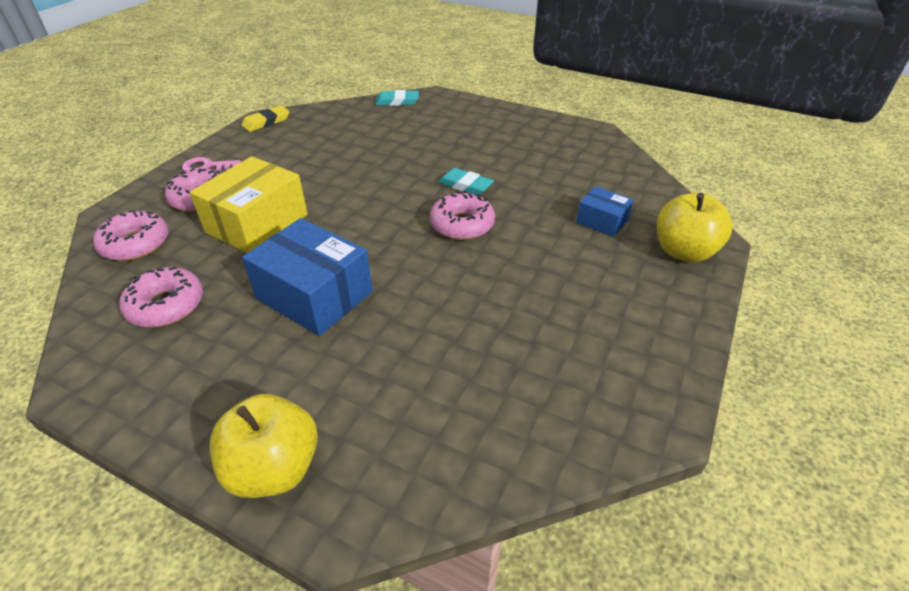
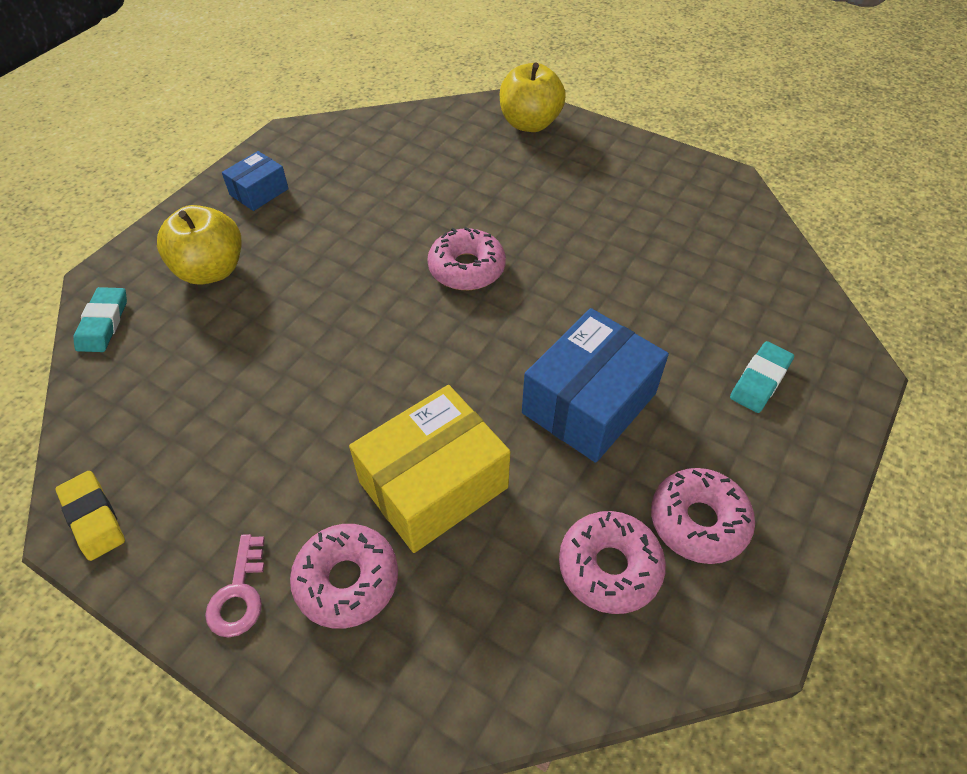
camera: 85 degrees left, 10 degrees up
(135, 244) = (466, 654): pink donut -> pink donut (698, 521)
(257, 223) = (433, 484): yellow box -> yellow box turned 75 degrees counterclockwise
(274, 468) = (820, 416): yellow apple -> yellow apple (211, 270)
(465, 185) = (382, 259): turquoise eraser -> turquoise eraser (760, 380)
(602, 221) = (476, 163): blue box -> blue box (259, 192)

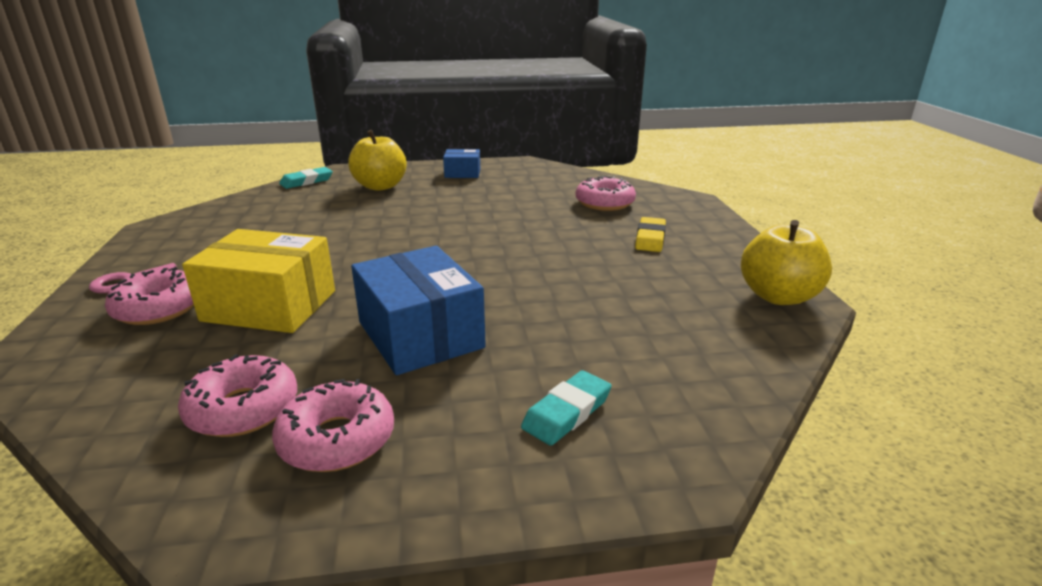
camera: 50 degrees right, 25 degrees down
(93, 518) = (162, 228): yellow eraser -> yellow eraser (650, 238)
(466, 268) = (495, 243): pink donut -> pink donut (604, 203)
(530, 123) = (683, 210): yellow apple -> yellow apple (778, 296)
(589, 403) = (420, 334): blue box -> blue box turned 60 degrees clockwise
(760, 380) = (567, 412): turquoise eraser -> turquoise eraser turned 45 degrees counterclockwise

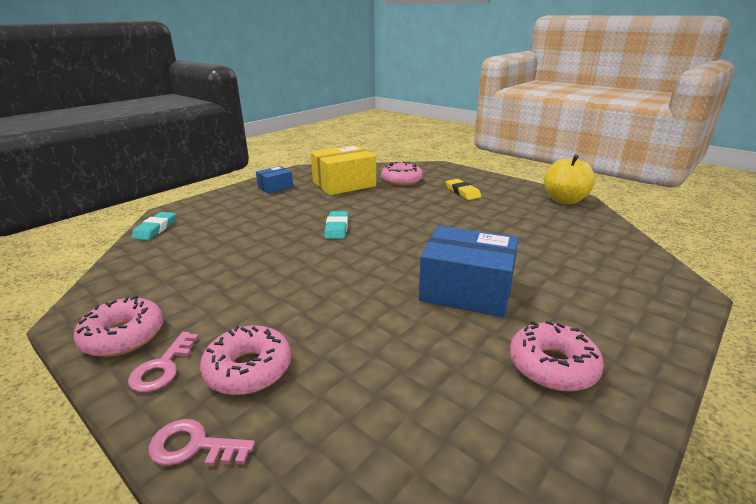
camera: 40 degrees left, 0 degrees up
(51, 336) = (193, 446): none -> pink key
(243, 408) = (470, 387): pink donut -> pink donut (123, 336)
(270, 306) = (336, 321): yellow box -> yellow box (344, 184)
(380, 186) = (231, 213): yellow apple -> none
(567, 412) = (604, 289): turquoise eraser -> turquoise eraser (337, 228)

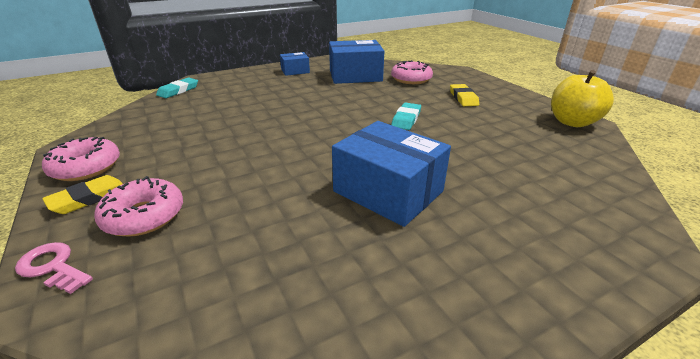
camera: 20 degrees right, 5 degrees up
(162, 367) = (88, 198): pink key -> yellow eraser
(337, 228) = (316, 112): turquoise eraser -> turquoise eraser (406, 119)
(344, 184) = (355, 76): yellow box -> blue box
(552, 366) = (414, 290): pink donut -> none

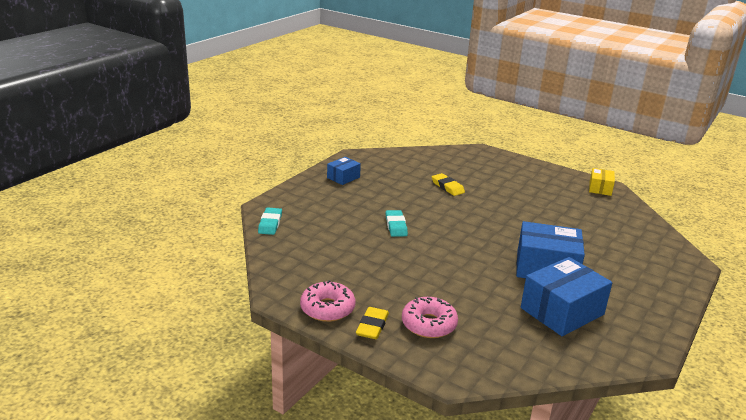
camera: 30 degrees left, 5 degrees down
(53, 267) = (426, 364): pink key -> none
(355, 76) = (404, 173): blue box -> blue box (562, 311)
(406, 119) = (496, 210): turquoise eraser -> turquoise eraser (396, 226)
(411, 79) = (454, 168): pink donut -> none
(463, 98) = (513, 181): yellow eraser -> yellow eraser (447, 187)
(572, 122) = (600, 188): yellow apple -> yellow box

